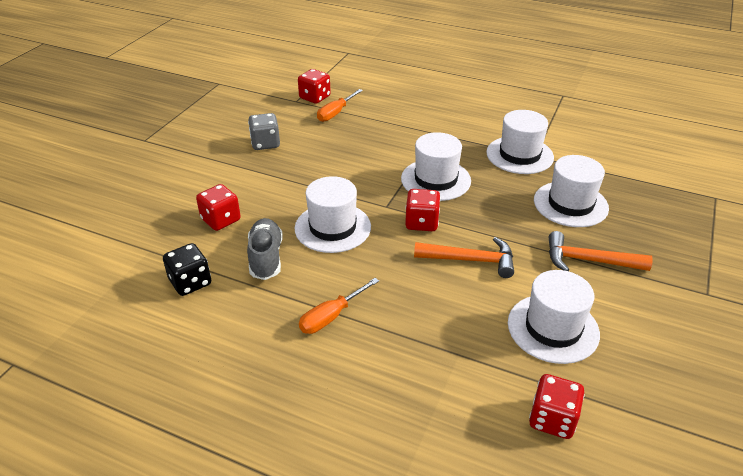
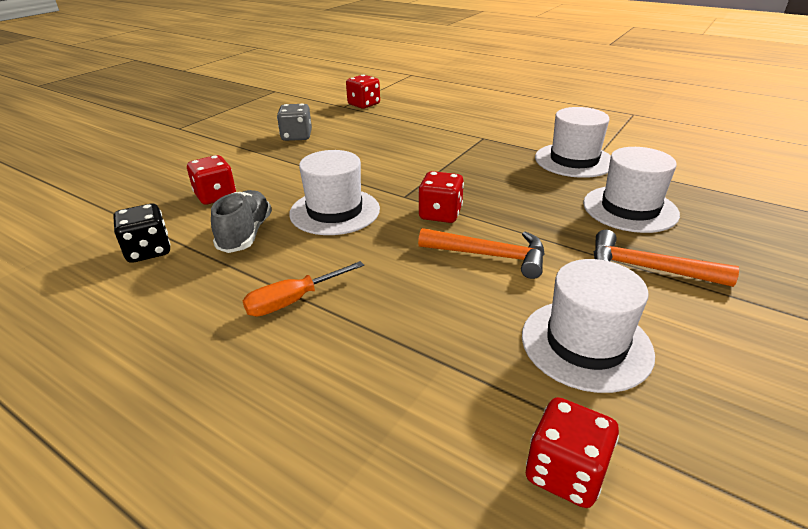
camera: 10 degrees right, 5 degrees down
(335, 113) = (380, 117): orange screwdriver -> none
(435, 180) = (469, 176): white hat -> none

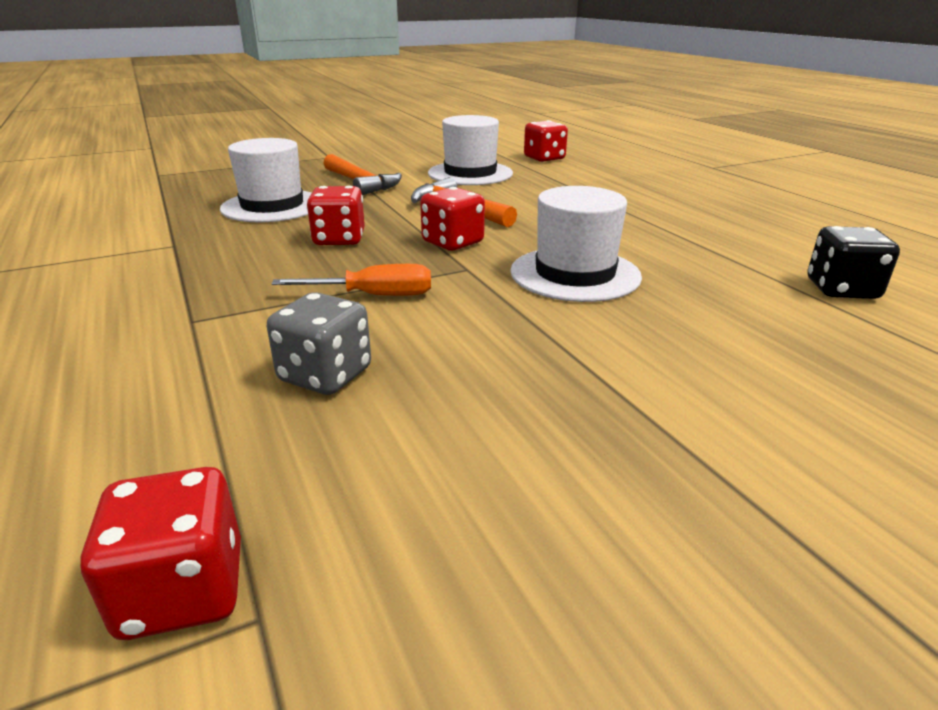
camera: 150 degrees left, 5 degrees down
(215, 196) = (766, 343): red dice -> red dice (339, 239)
(245, 234) = (706, 278): grey shoe -> none
(293, 301) = (659, 222): orange screwdriver -> orange screwdriver (374, 295)
(296, 136) = (550, 470): grey dice -> grey dice (325, 375)
(574, 160) = (185, 251): white hat -> none

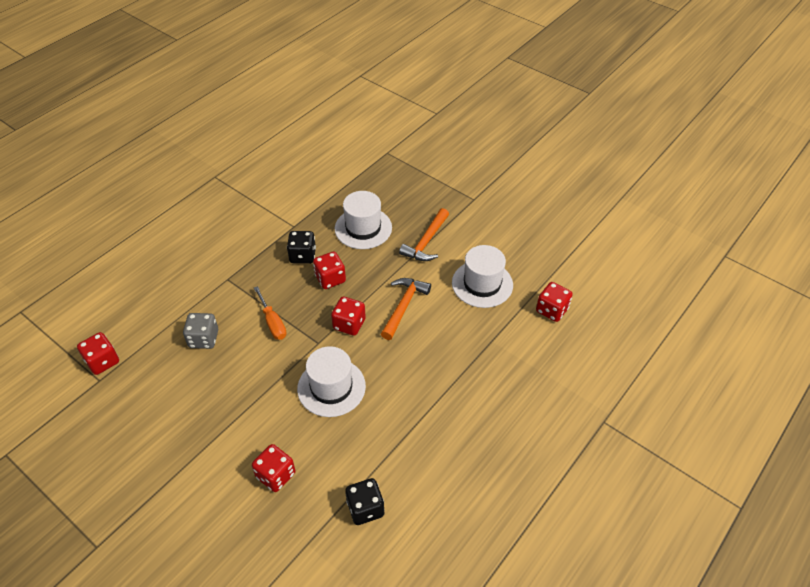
camera: 65 degrees right, 20 degrees up
(255, 249) = (303, 256): none -> black dice
(763, 352) = (276, 475): none -> red dice

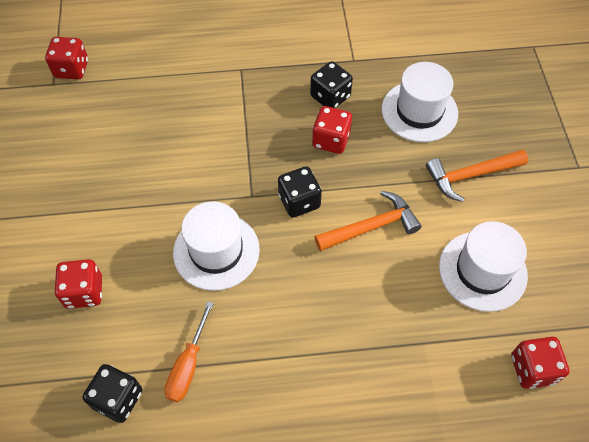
camera: 45 degrees right, 10 degrees up
(203, 339) = (163, 111): grey dice -> none
(273, 322) = (234, 142): orange screwdriver -> orange screwdriver (188, 366)
(349, 324) = (299, 201): red dice -> black dice

